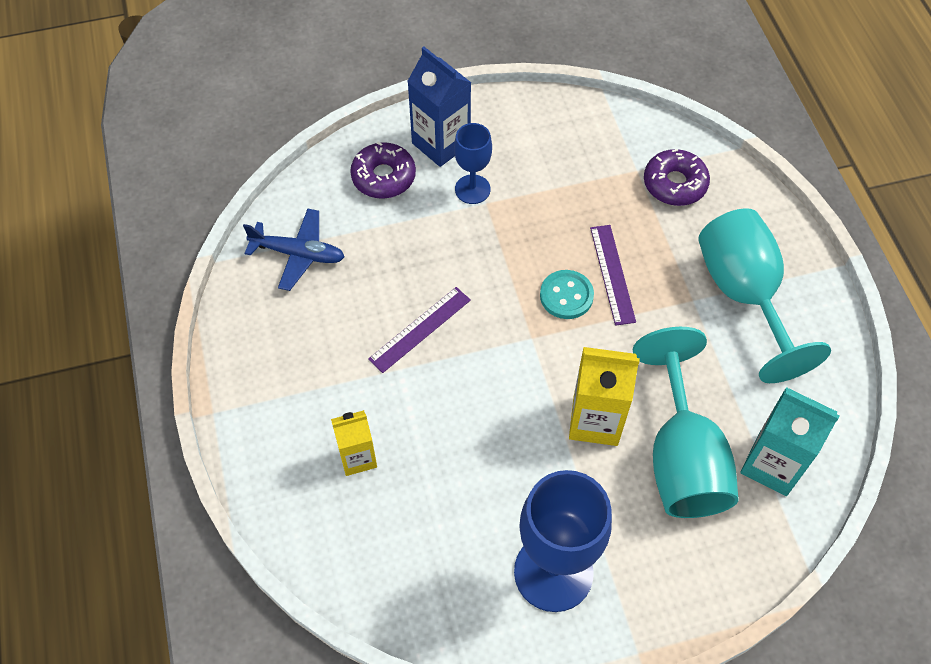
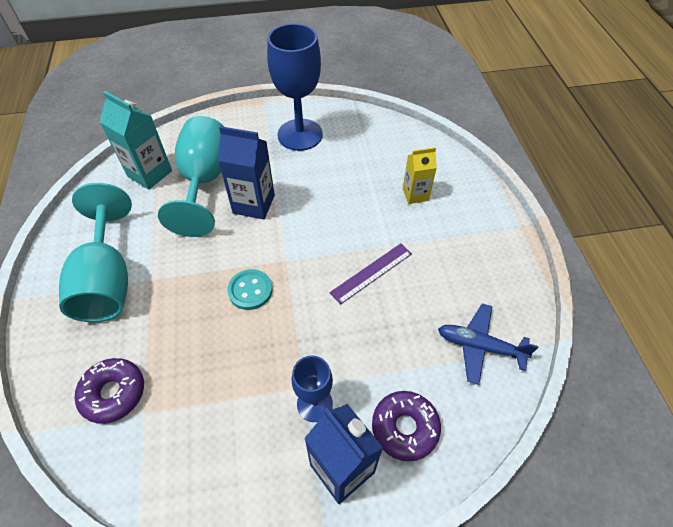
camera: 175 degrees left, 5 degrees down
(595, 420) = (254, 204): yellow carton -> blue carton
(612, 274) = (206, 306): purple ruler -> none

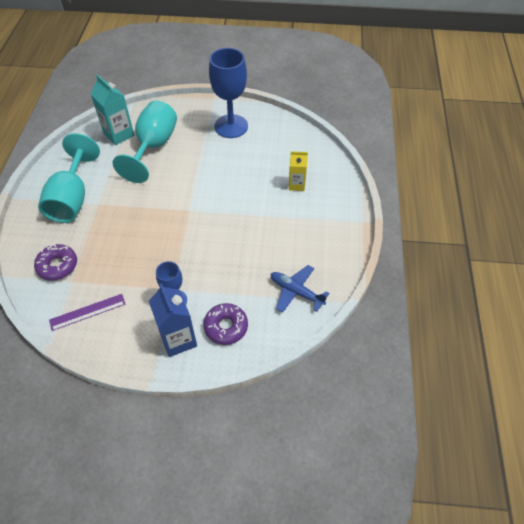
camera: 15 degrees right, 0 degrees up
(250, 290) = (159, 224): turquoise button -> none
(254, 204) = (181, 169): blue carton -> none
(371, 273) = (243, 230): purple ruler -> purple ruler (87, 312)

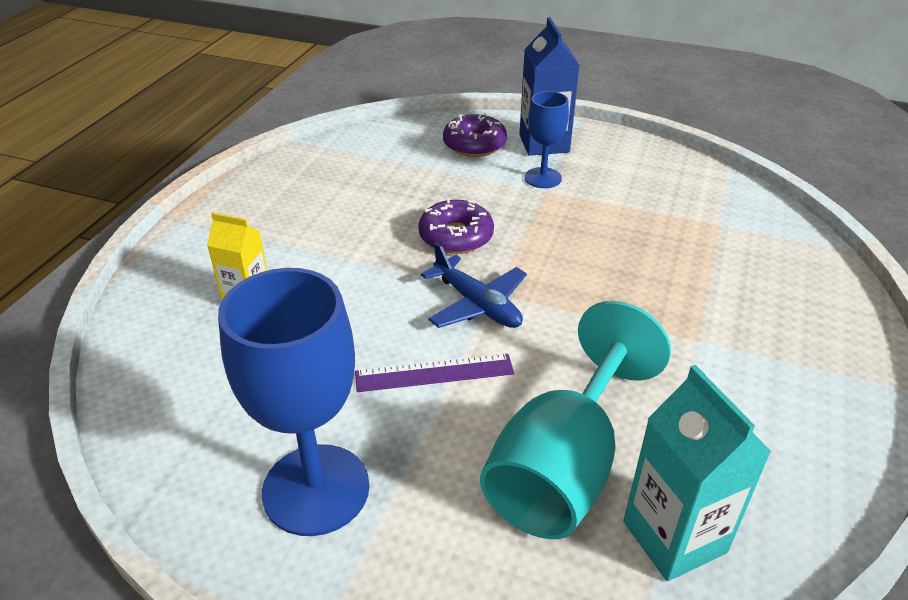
camera: 165 degrees left, 15 degrees down
(57, 266) = (753, 247): purple donut -> purple donut (456, 236)
(72, 198) = (765, 362): turquoise goblet -> none
(87, 312) = (682, 186): purple ruler -> purple ruler (434, 373)
(296, 292) = (356, 160): blue plane -> blue plane (477, 304)

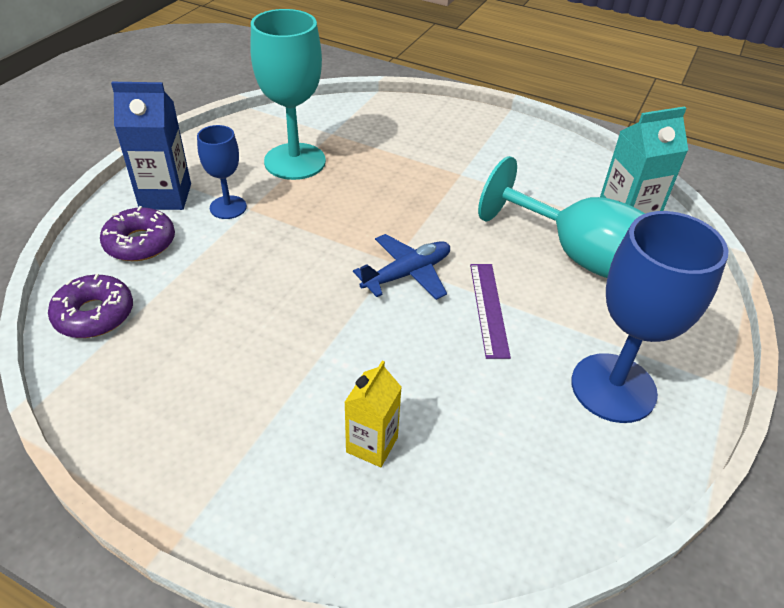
camera: 85 degrees left, 5 degrees up
(456, 236) = (305, 275): purple donut -> purple donut (94, 314)
(644, 205) = (295, 161): none -> turquoise goblet

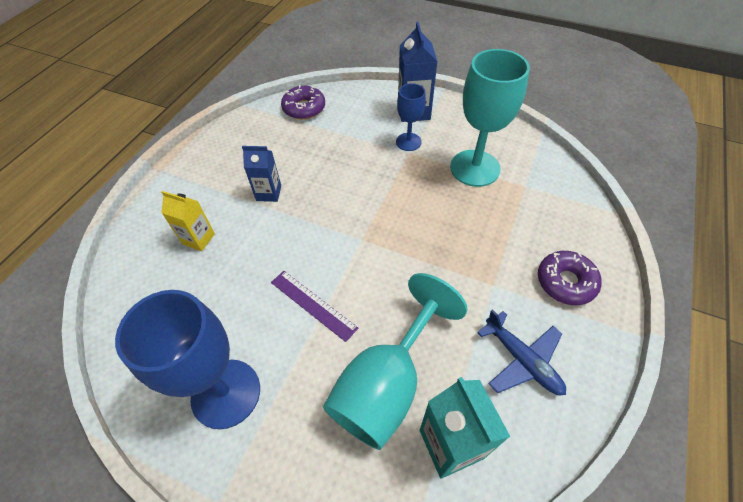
camera: 90 degrees right, 10 degrees up
(140, 243) = (365, 111): purple donut -> purple donut (565, 282)
(290, 357) = (268, 193): none -> blue carton
(407, 274) = (349, 249): blue plane -> blue plane (522, 360)
(489, 308) = (313, 305): purple ruler -> purple ruler turned 45 degrees clockwise

